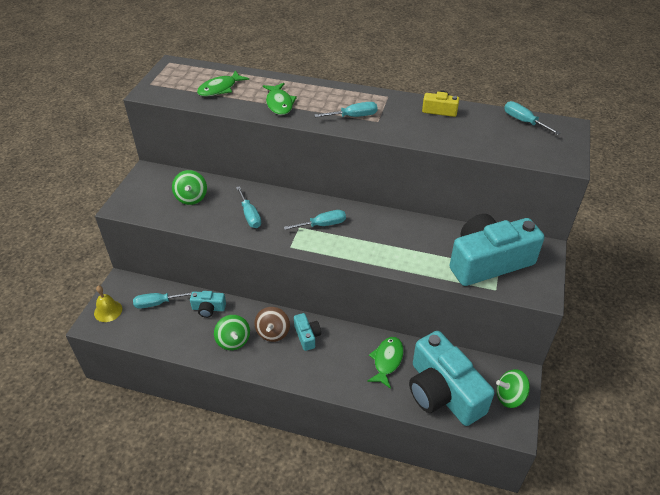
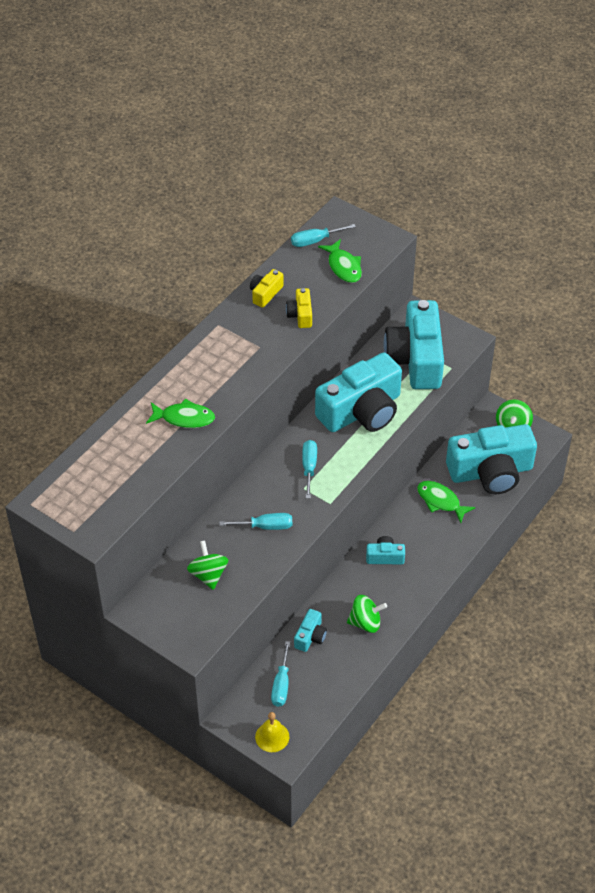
camera: 70 degrees left, 5 degrees up
(191, 198) = (208, 575): green spinning top -> green spinning top turned 120 degrees counterclockwise
(220, 89) = (123, 465): green fish -> green fish (343, 267)
(273, 332) = (368, 585): brown spinning top -> none
(353, 116) = (241, 363): turquoise screwdriver -> none
(403, 241) = (361, 411): none -> turquoise camera
(430, 133) = (300, 315): none -> yellow camera

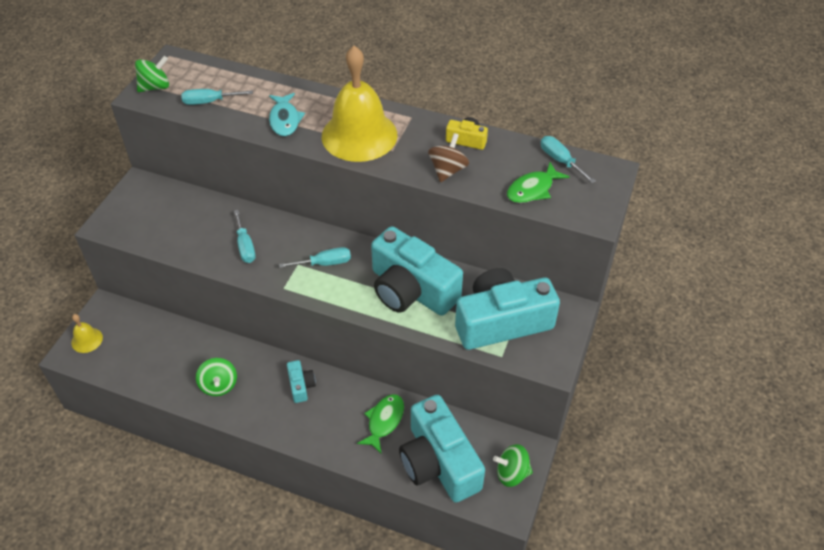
camera: 75 degrees right, 0 degrees up
(184, 418) = (285, 120): green fish -> turquoise fish
(208, 575) = (183, 219): green spinning top -> green spinning top (155, 87)
(229, 366) = (359, 135): none -> yellow bell
(281, 685) = (141, 335): turquoise screwdriver -> turquoise screwdriver (209, 102)
(300, 315) = (447, 170): yellow camera -> brown spinning top
(310, 636) = (197, 345): turquoise camera -> none

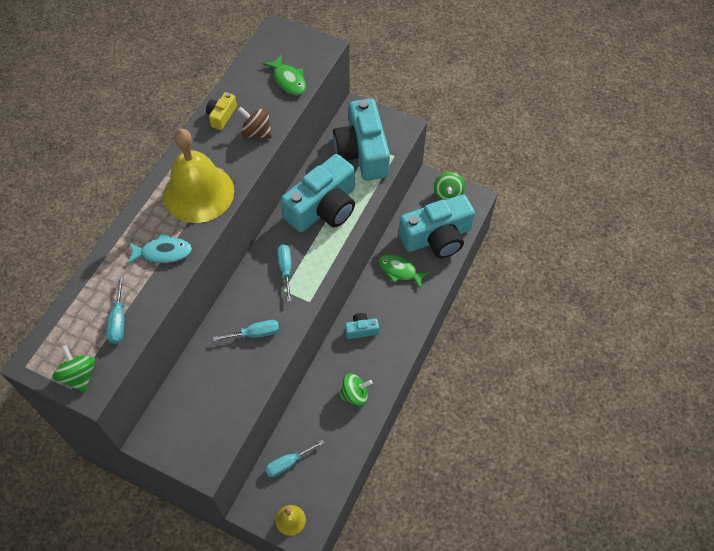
camera: 85 degrees left, 10 degrees up
(560, 161) = (259, 58): turquoise screwdriver -> turquoise screwdriver (288, 463)

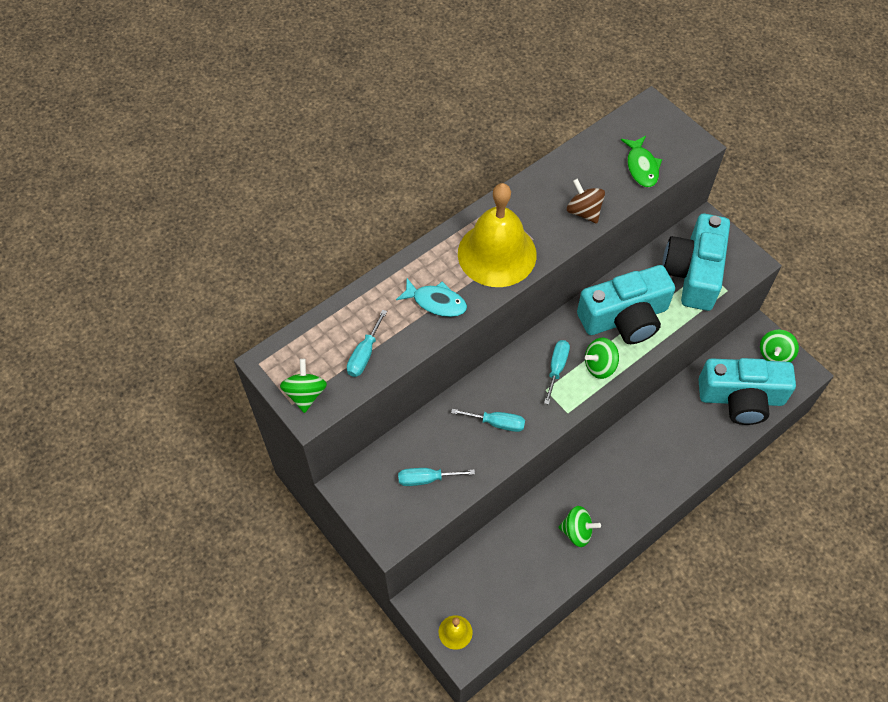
camera: 25 degrees right, 0 degrees up
(221, 116) = (554, 180): yellow camera -> none
(288, 463) = (477, 572): turquoise screwdriver -> turquoise screwdriver (426, 479)
(319, 254) = (599, 366): none -> green spinning top
(361, 329) = (613, 465): turquoise camera -> none
(400, 270) = (683, 418): green fish -> none

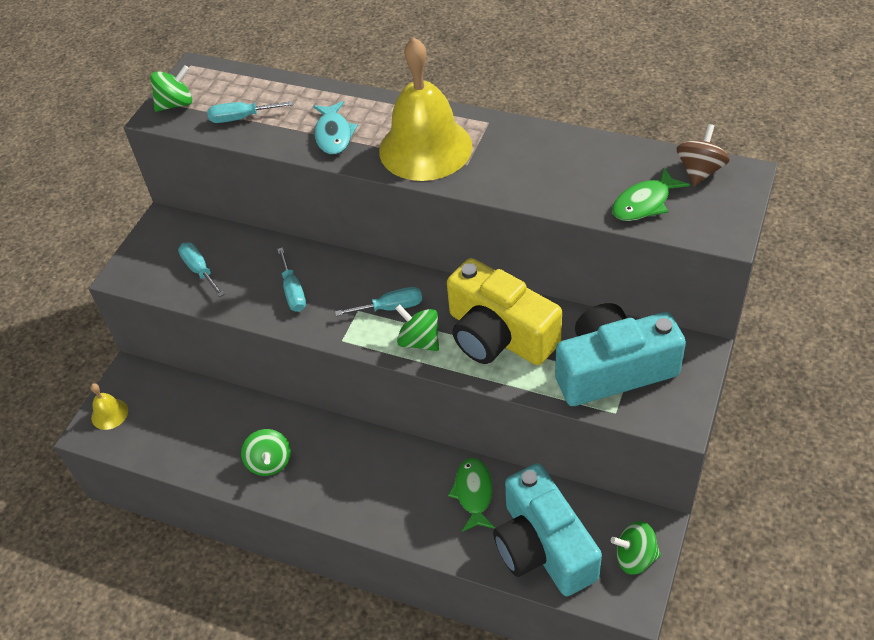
camera: 65 degrees right, 10 degrees down
(584, 211) = (537, 185): brown spinning top -> brown spinning top (700, 171)
(625, 318) = (499, 335): turquoise camera -> yellow camera
(679, 416) = (473, 493): none -> green fish

